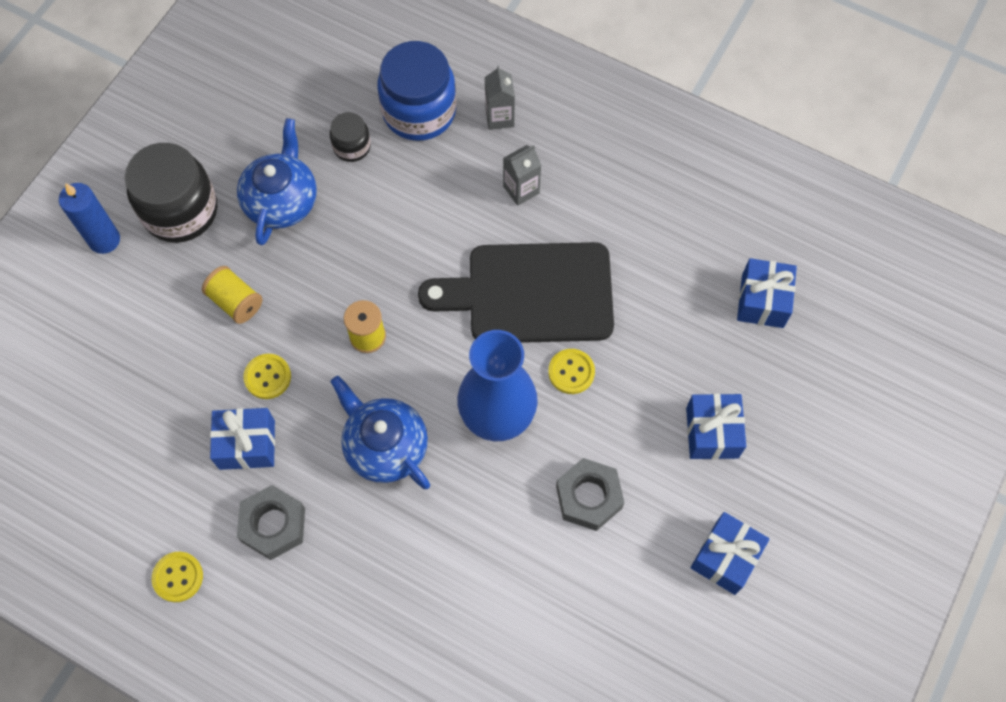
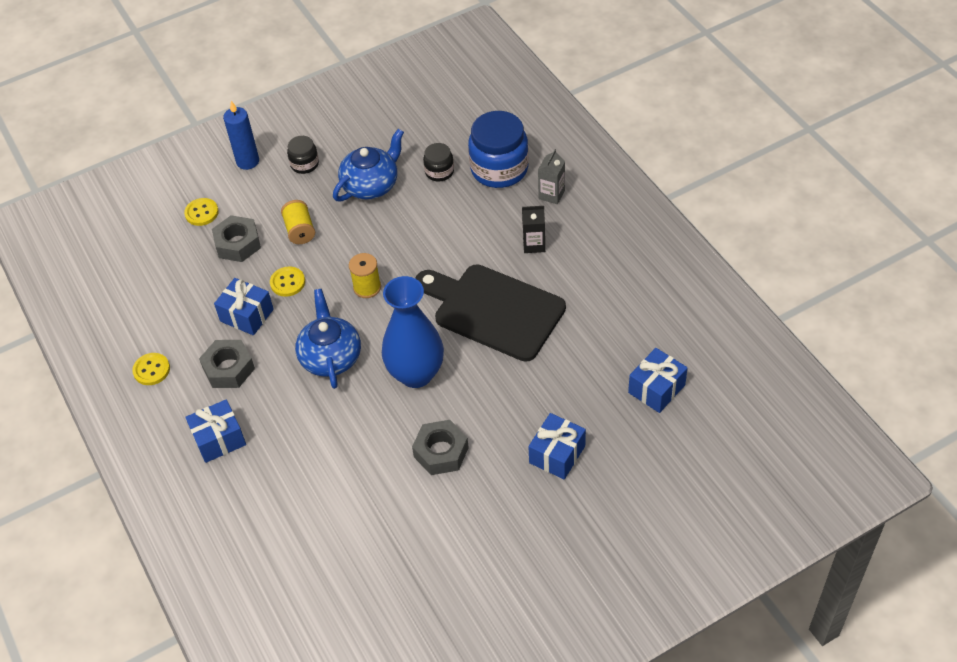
camera: 35 degrees right, 15 degrees down
(169, 356) = (238, 244): none -> grey nut
(180, 211) = (304, 164): black jar -> black jar, size x0.51
(521, 190) = (534, 244): grey carton -> black carton
(571, 372) = (486, 370): yellow button -> yellow button (201, 213)
(725, 557) = (508, 537): blue gift -> blue gift (219, 439)

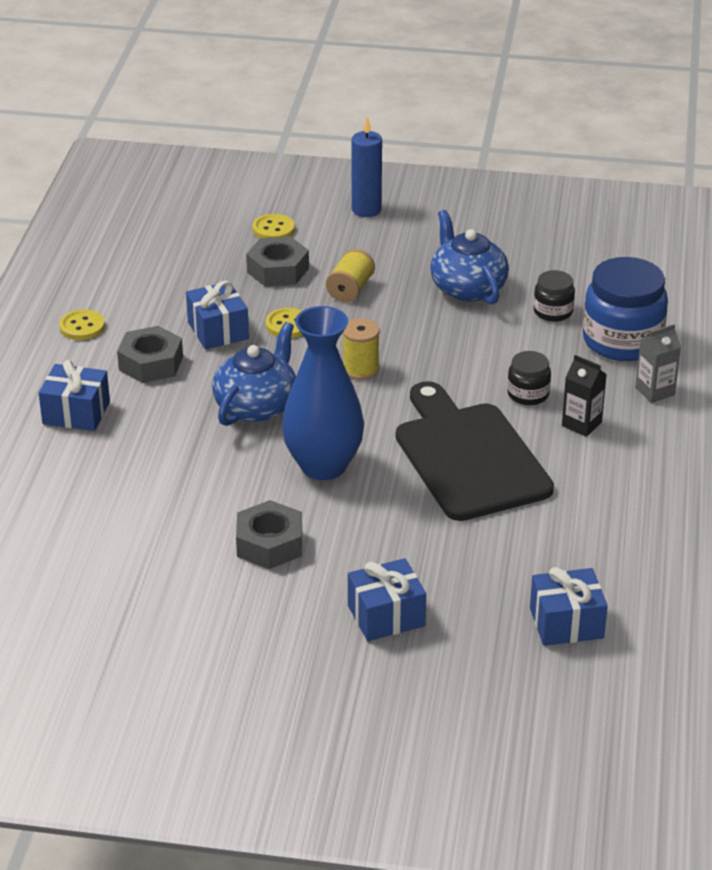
camera: 35 degrees right, 15 degrees down
(304, 164) = (420, 238): black jar -> black jar (528, 394)
(371, 185) = (467, 288): blue teapot -> blue teapot turned 105 degrees counterclockwise

